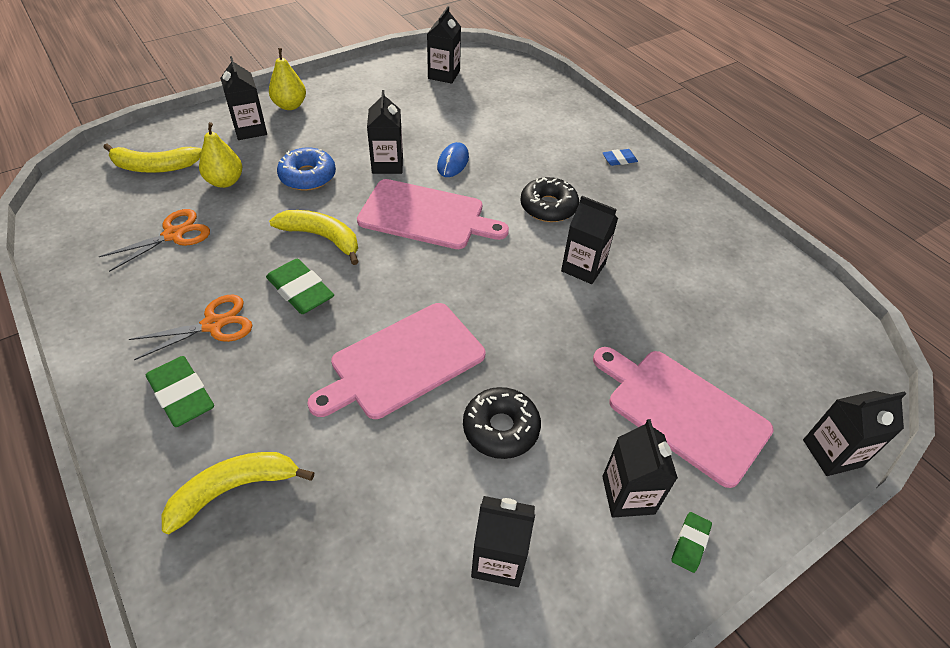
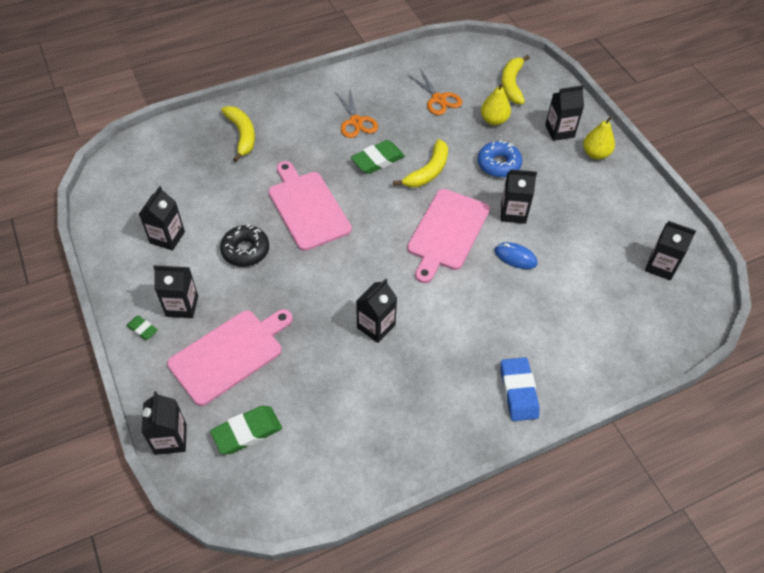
camera: 100 degrees right, 5 degrees up
(182, 395) = (307, 112): green eraser -> green eraser (247, 432)
(548, 207) = (451, 317): black donut -> none
(619, 160) = (518, 391): blue eraser -> blue eraser, size x1.83

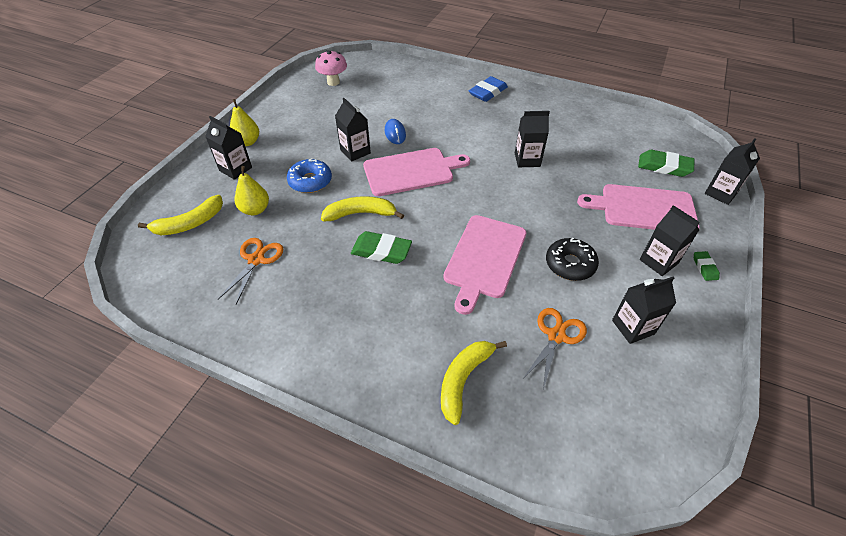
camera: 130 degrees left, 5 degrees down
(356, 121) = (347, 299): orange scissors -> orange scissors (556, 336)
(660, 266) = (333, 82): black carton -> pink mushroom

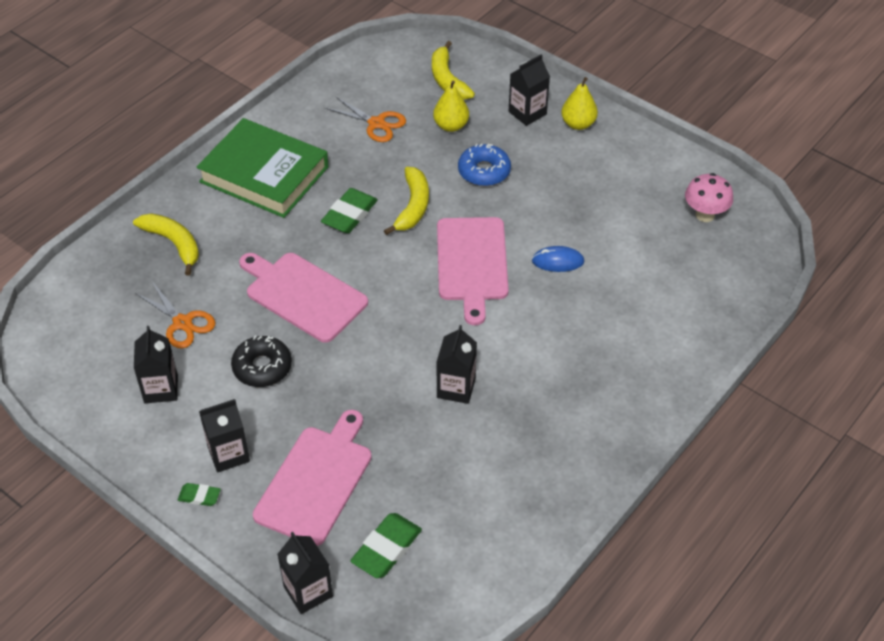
camera: 105 degrees right, 0 degrees up
(343, 330) = (264, 174): none -> green book
(355, 151) = (529, 217): black carton -> none
(488, 92) = (637, 392): blue eraser -> none

